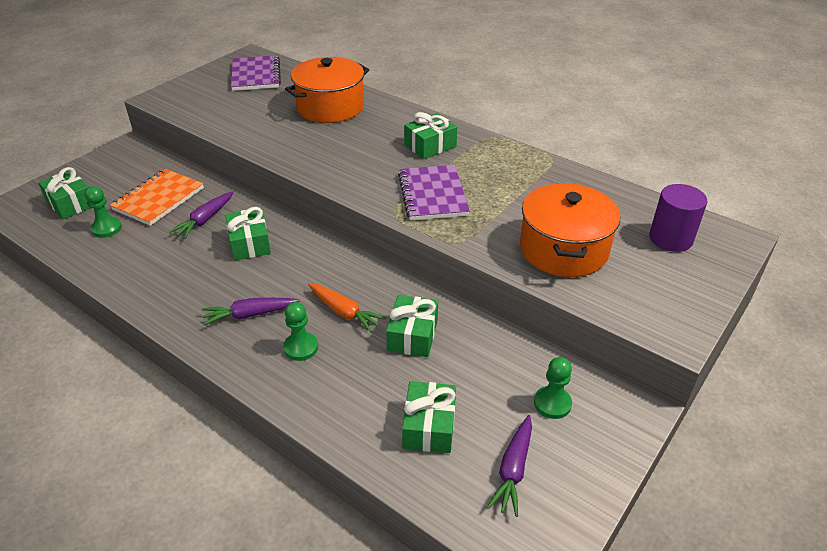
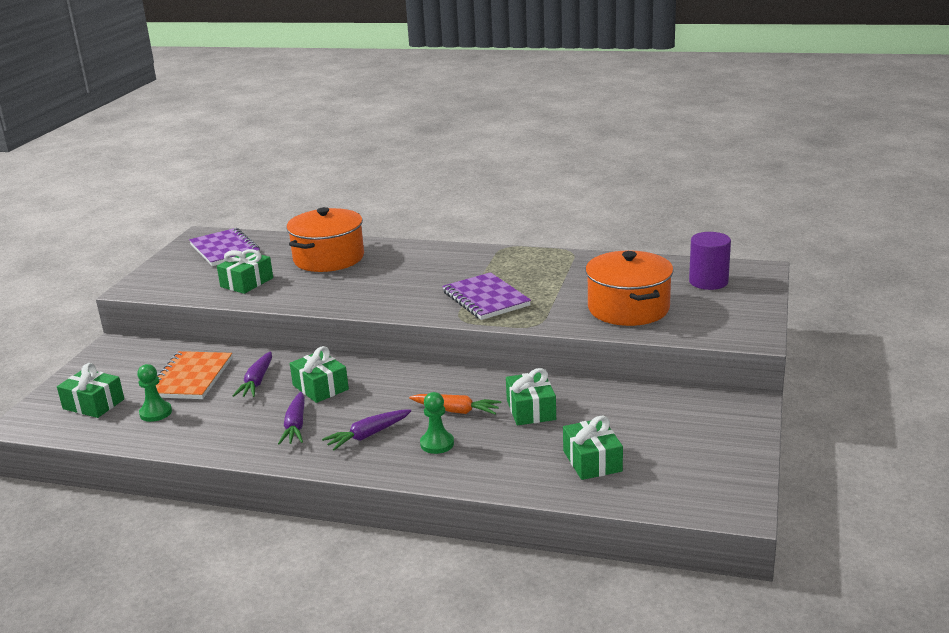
camera: 20 degrees left, 15 degrees down
(430, 146) = (453, 266): green gift -> green gift (247, 282)
(513, 469) = (679, 466): purple carrot -> purple carrot (296, 425)
(552, 403) = (680, 420): green pawn -> none

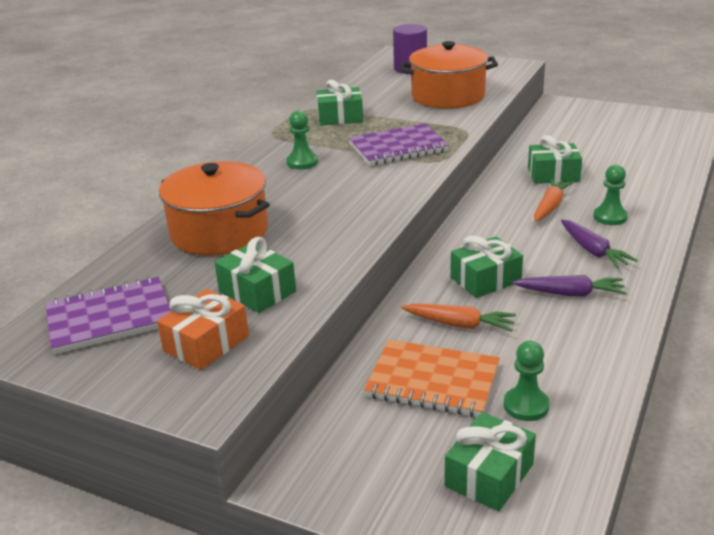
camera: 80 degrees left, 5 degrees up
(191, 279) = (206, 343): none -> orange gift
(257, 381) = (459, 324): purple carrot -> orange carrot
(449, 266) = (302, 162): none -> green pawn
(592, 461) = (637, 157): green gift -> green gift (340, 117)

